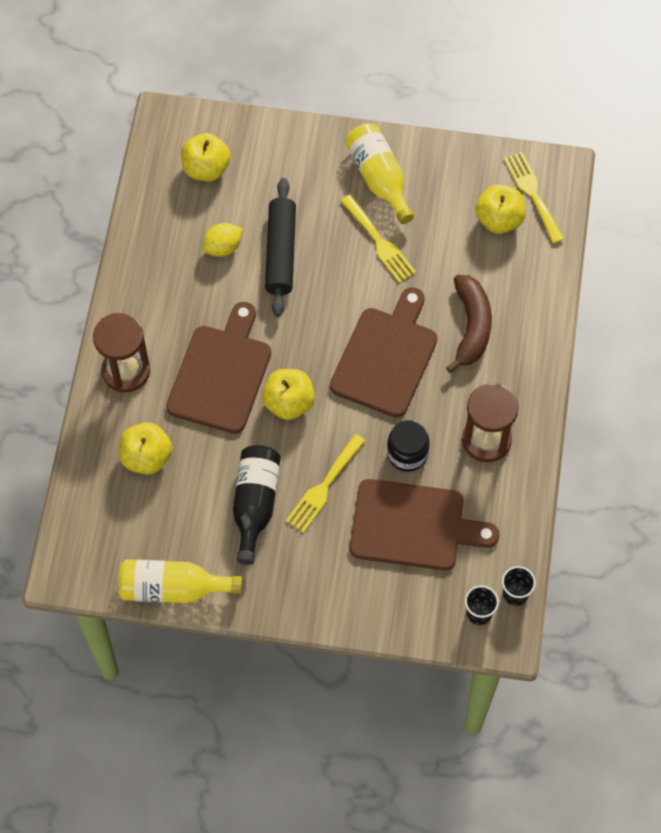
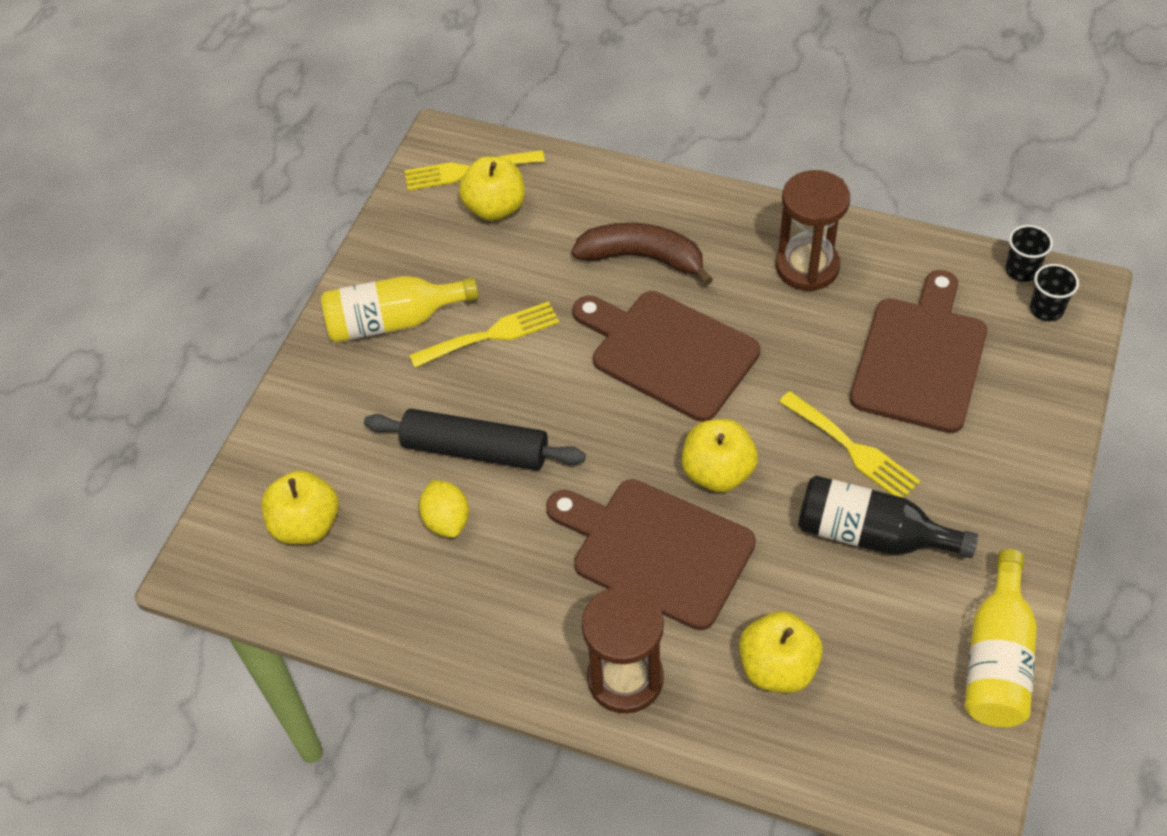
camera: 75 degrees left, 10 degrees down
(407, 454) = (815, 350): black jar -> none

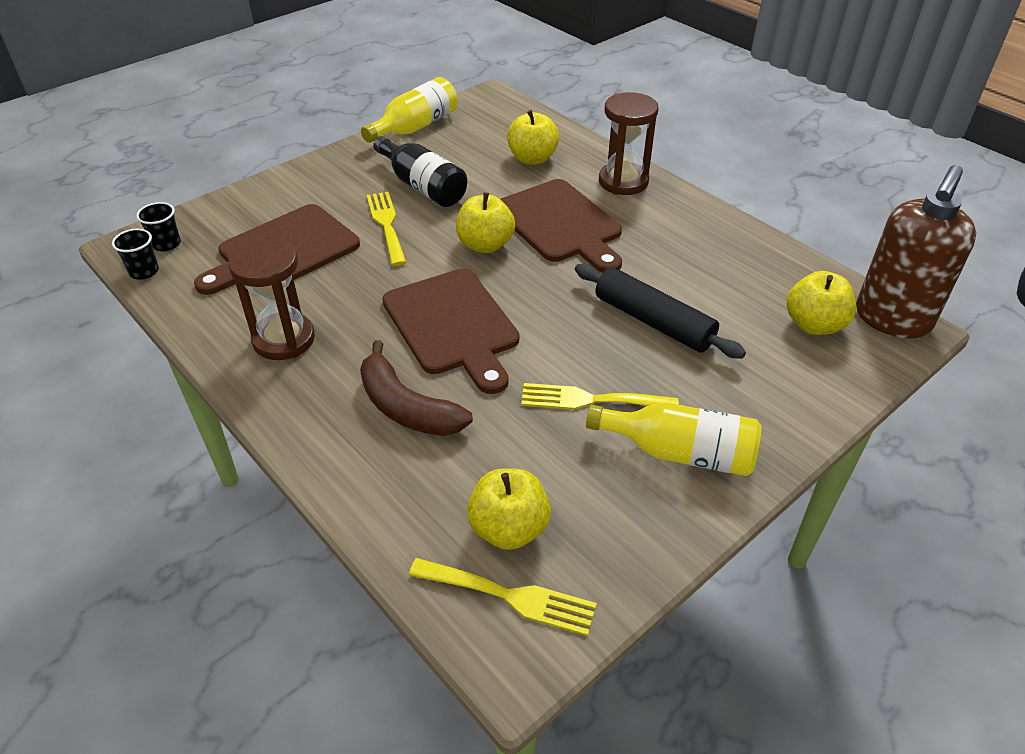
camera: 155 degrees left, 10 degrees down
(222, 574) = (892, 319): none -> brown soap dispenser
(446, 520) = (698, 288): yellow lemon -> none

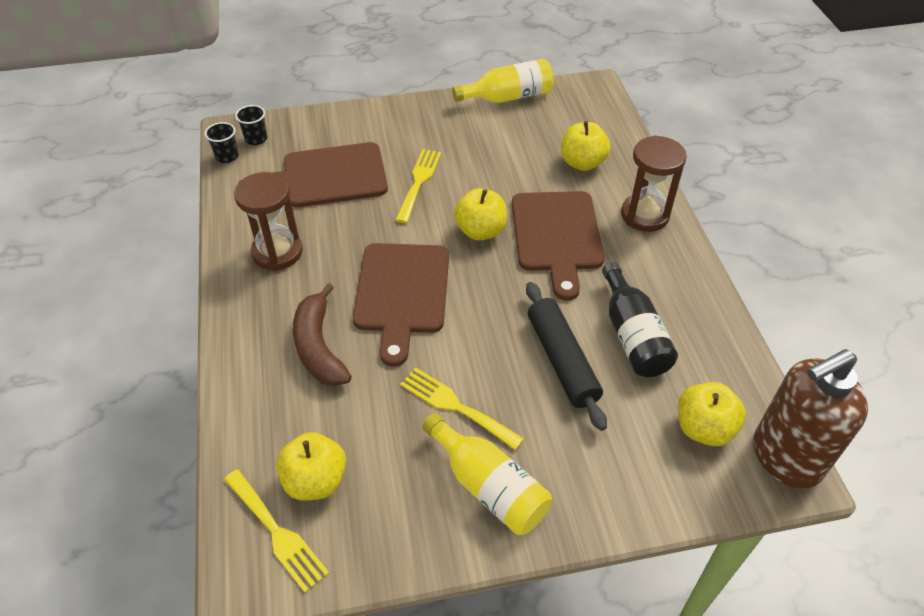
camera: 30 degrees right, 5 degrees up
(423, 186) = (472, 156): black bottle -> black bottle (632, 335)

